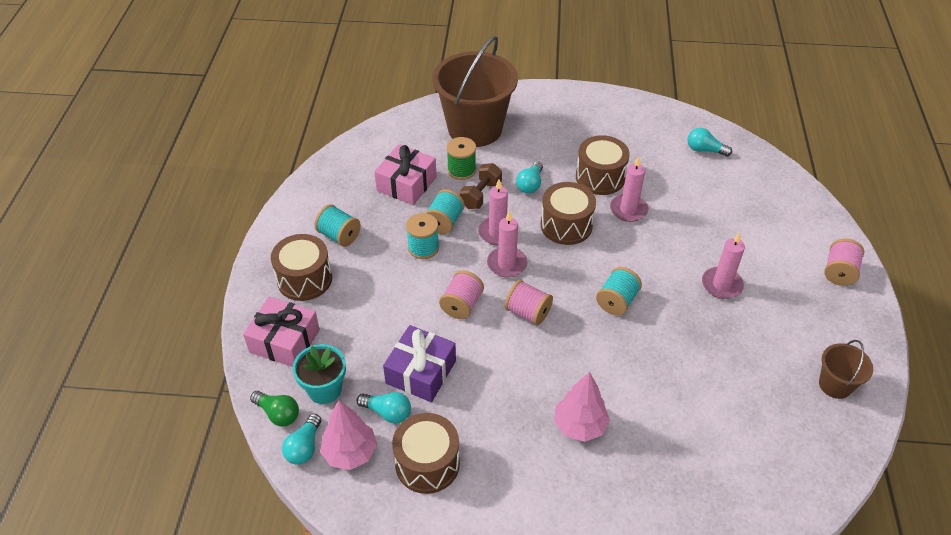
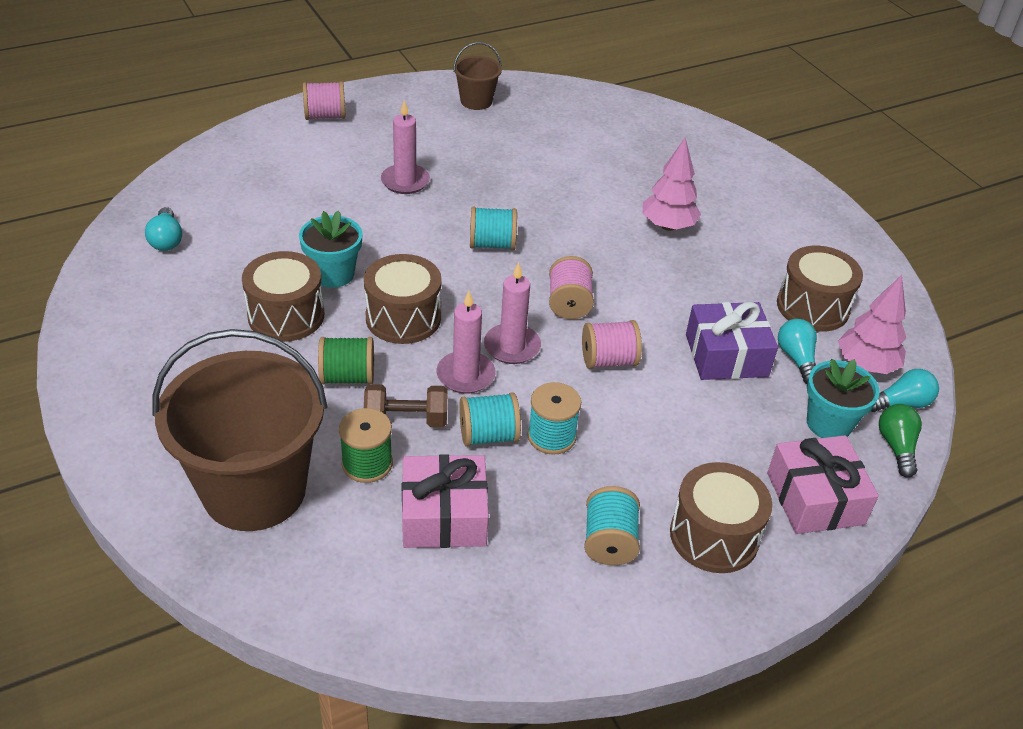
camera: 125 degrees left, 5 degrees down
(530, 184) = (348, 377): turquoise light bulb -> green spool
(628, 210) = (333, 274): pink candle -> turquoise flower pot

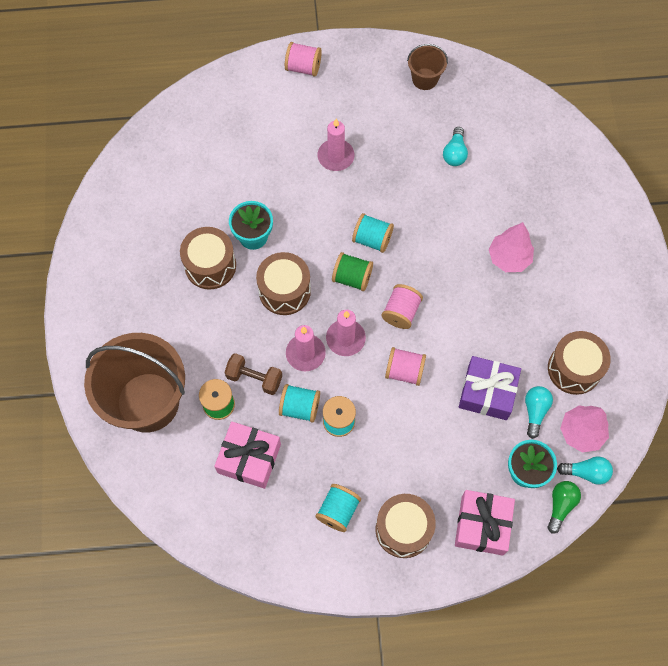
camera: 25 degrees right, 25 degrees up
(166, 240) = (155, 171): turquoise light bulb -> turquoise light bulb (455, 153)
(348, 377) = (231, 331): green spool -> green spool (352, 278)

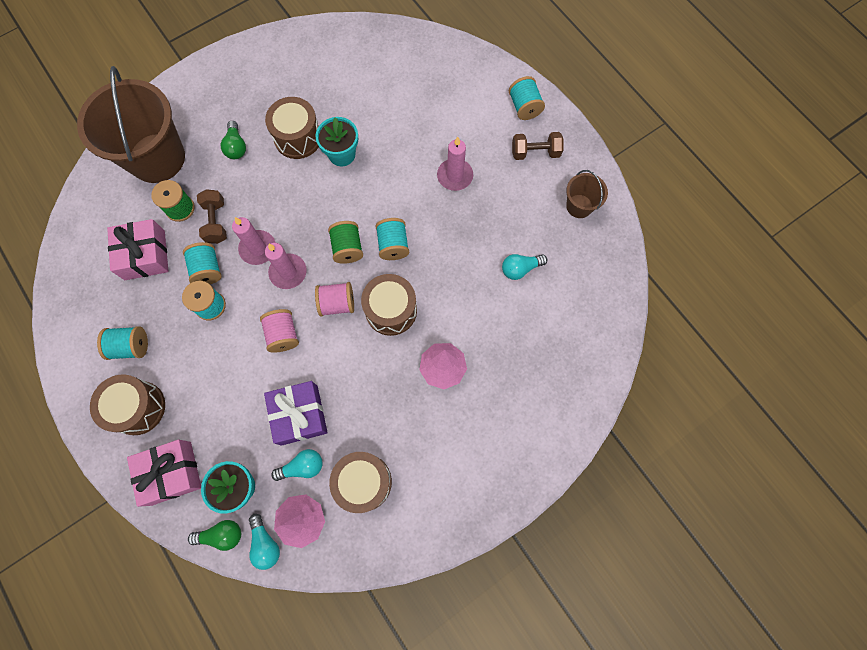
camera: 60 degrees right, 5 degrees up
(184, 324) = (236, 147): none -> green light bulb
(284, 291) = (306, 203): brown drum -> brown drum (391, 310)
(303, 67) = (524, 107): pink spool -> turquoise spool
(353, 83) = (535, 152): none -> brown dumbbell

